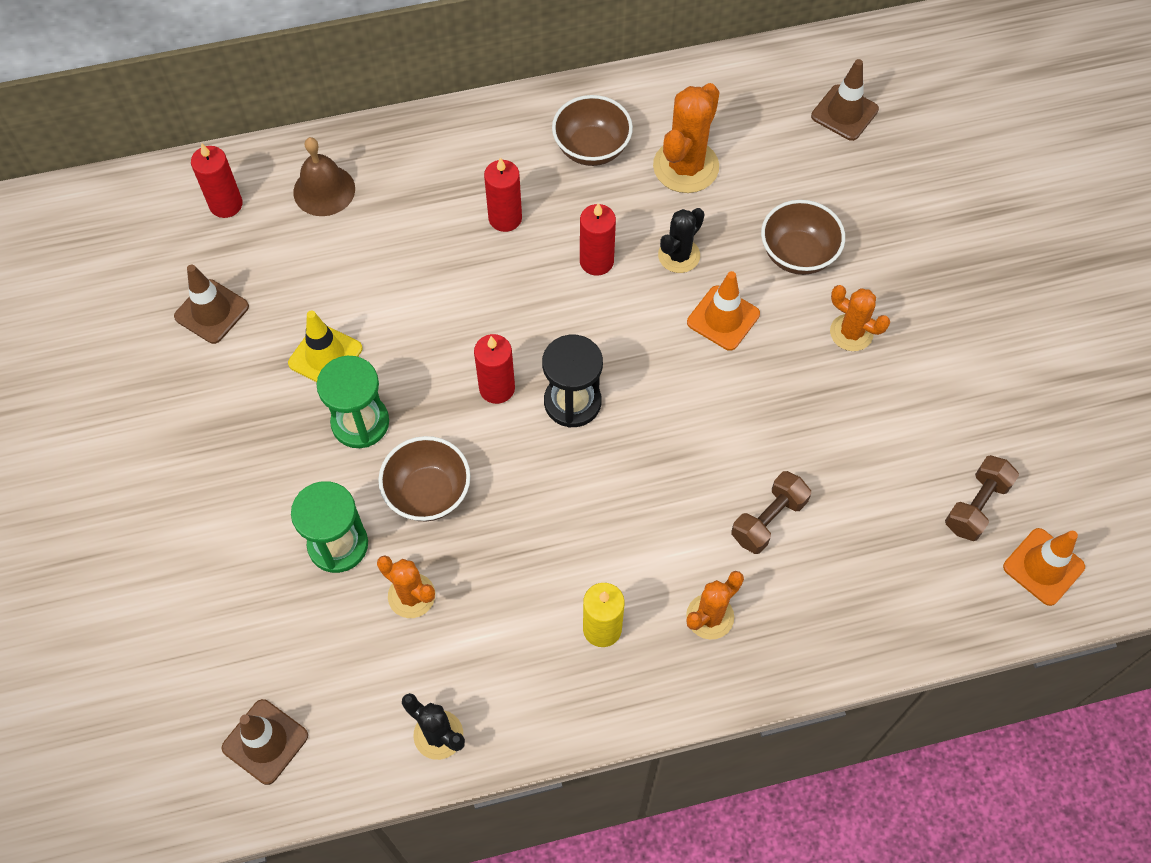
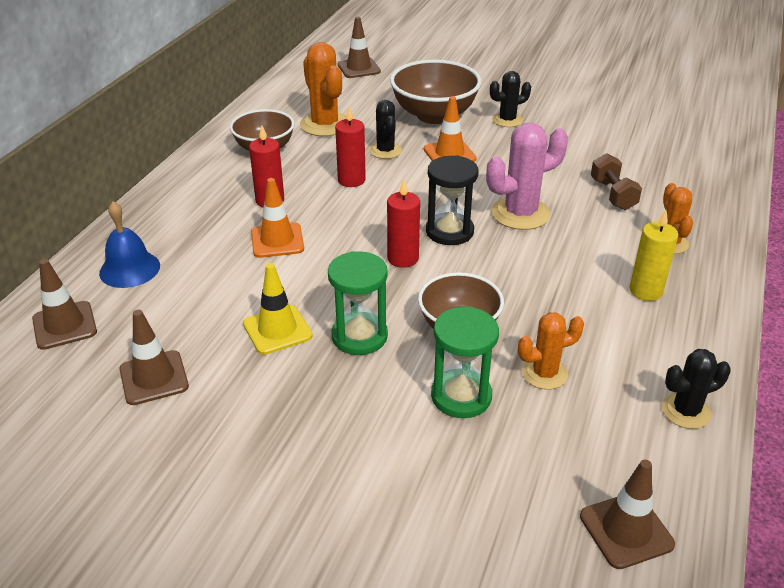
camera: 55 degrees left, 25 degrees down
(226, 204) = (64, 325): red candle -> brown traffic cone
(324, 190) = (129, 269): brown bell -> blue bell
(656, 448) = (520, 214): none -> pink cactus
(797, 254) = (434, 115): brown bowl -> brown bowl, size x1.50
(851, 333) = (507, 120): orange cactus -> black cactus
(976, 505) = (660, 128): brown dumbbell -> none
(1043, 567) = (716, 125): orange traffic cone -> orange traffic cone (277, 240)

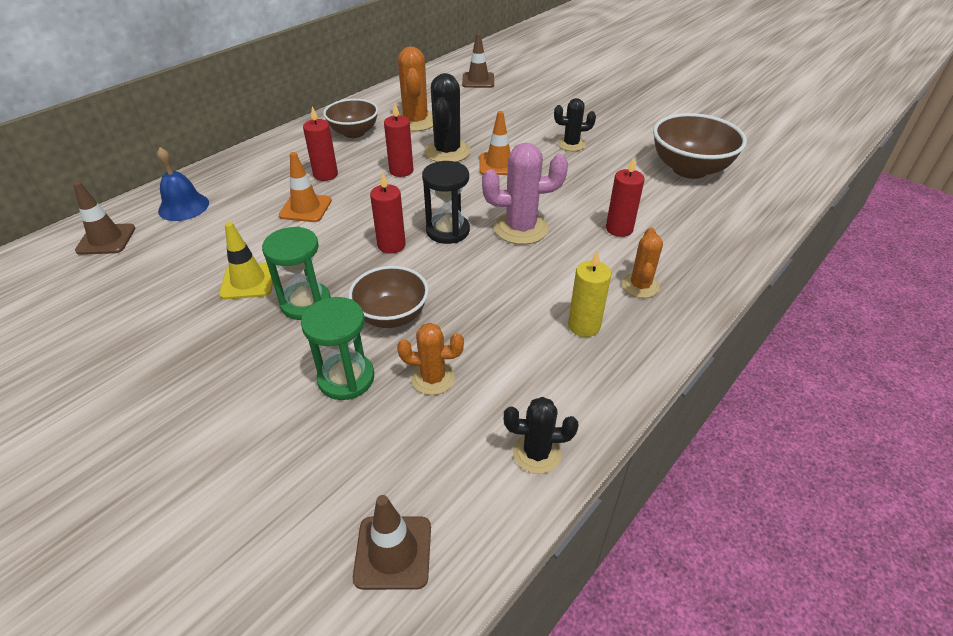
camera: 20 degrees right, 5 degrees up
(154, 378) = (131, 296): brown traffic cone -> none
(385, 151) = (447, 152): black cactus -> black cactus, size x1.62
(434, 115) = (510, 129): brown bowl -> brown bowl (689, 169)
(613, 194) = (619, 229): brown dumbbell -> red candle

